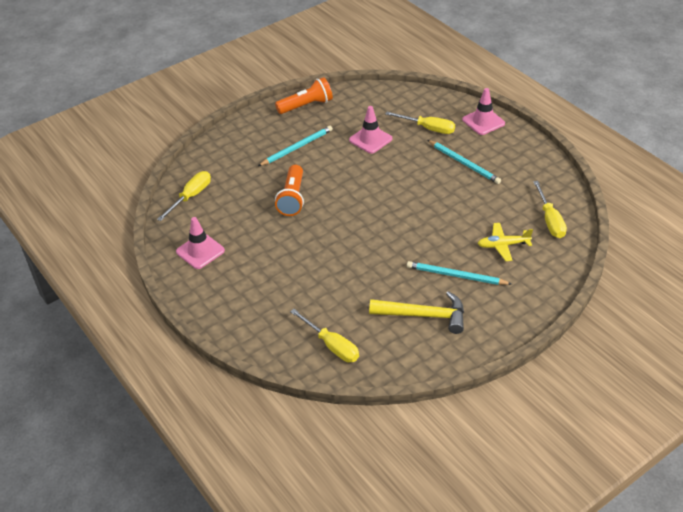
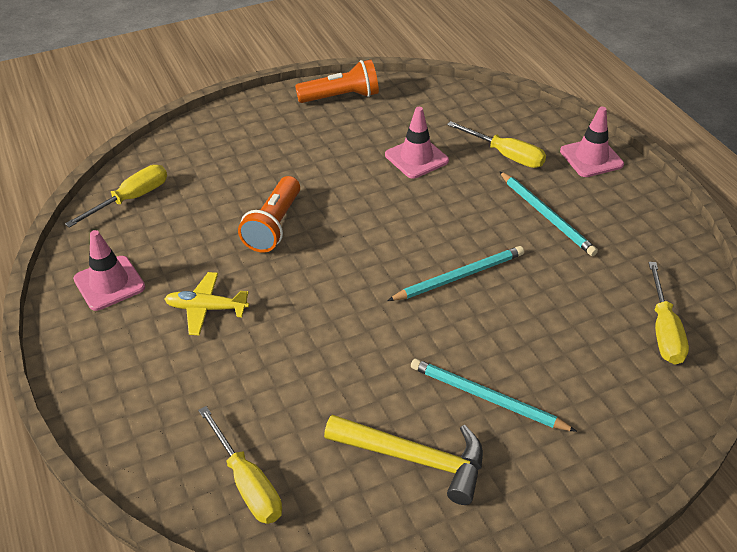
camera: 10 degrees right, 0 degrees up
(297, 147) = (307, 153): turquoise pencil -> turquoise pencil (459, 276)
(503, 245) = (577, 359): yellow plane -> yellow plane (206, 309)

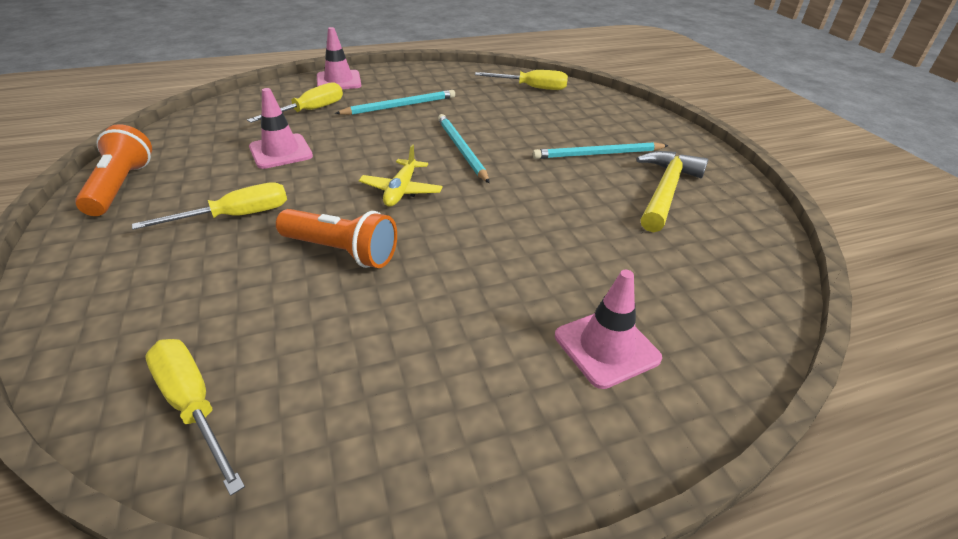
camera: 85 degrees left, 5 degrees down
(109, 283) = (399, 426): pink traffic cone -> pink traffic cone (606, 347)
(206, 309) = (474, 313): yellow plane -> yellow plane (401, 190)
(247, 483) = (721, 285): yellow screwdriver -> yellow screwdriver (236, 216)
(486, 397) = (598, 154): turquoise pencil -> turquoise pencil turned 45 degrees clockwise

